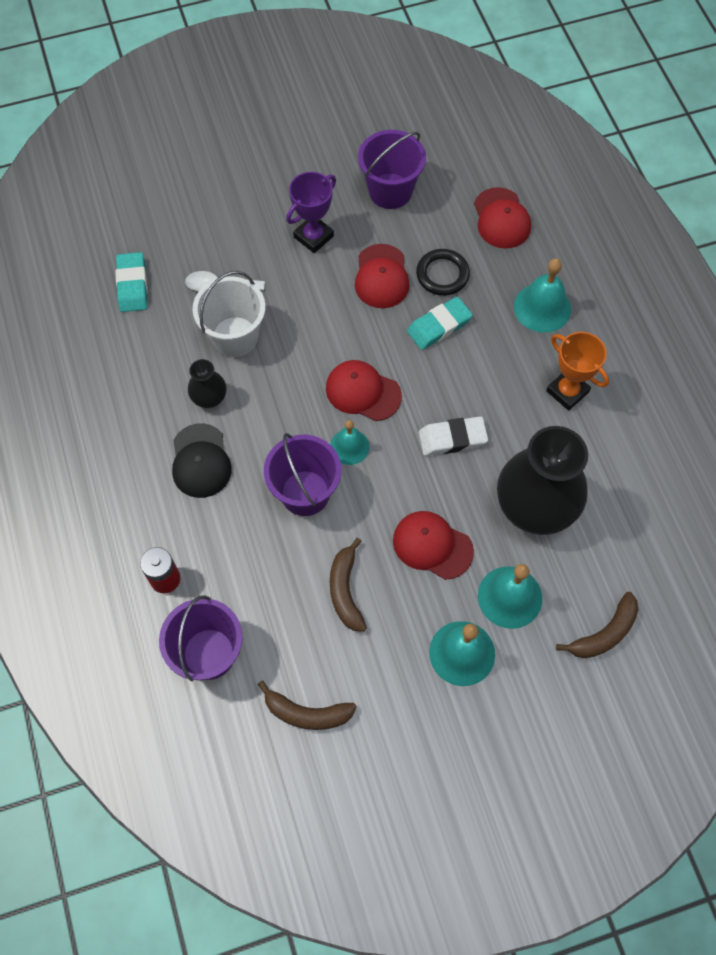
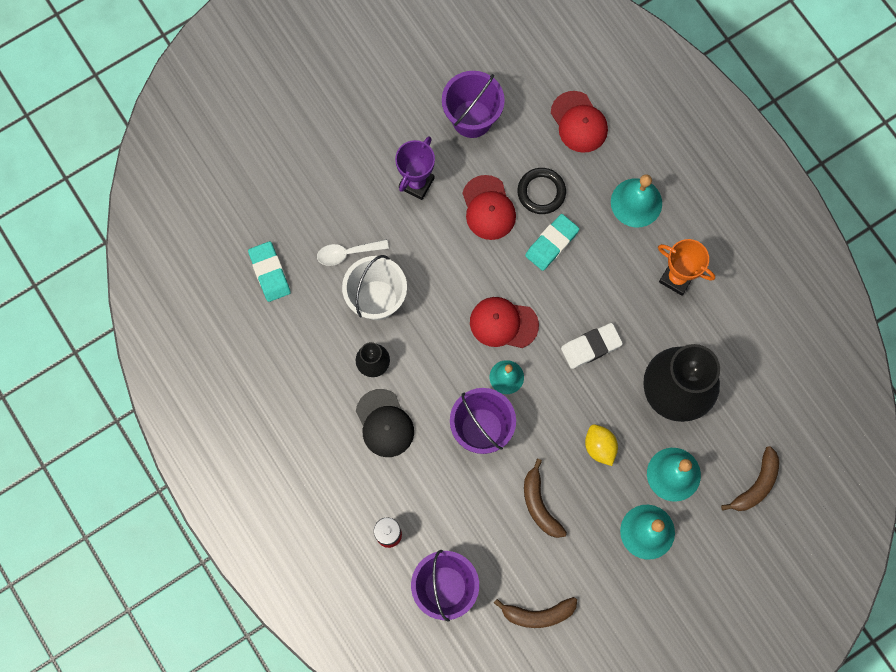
camera: 15 degrees left, 10 degrees up
(432, 545) = (599, 447): red cap -> yellow lemon

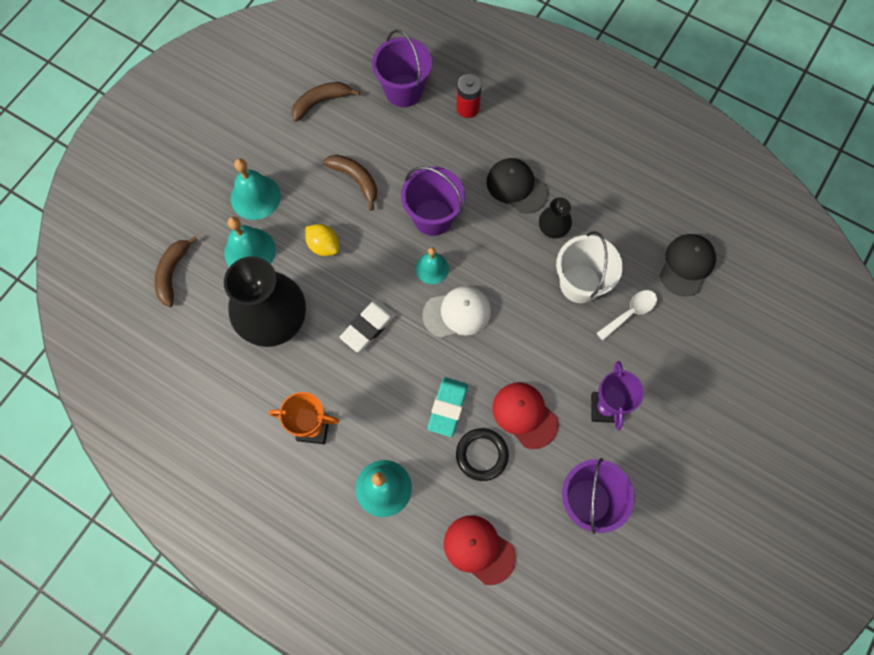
camera: 155 degrees right, 5 degrees down
(270, 273) = (687, 265): turquoise eraser -> black cap
(503, 323) = (457, 313): red cap -> white cap

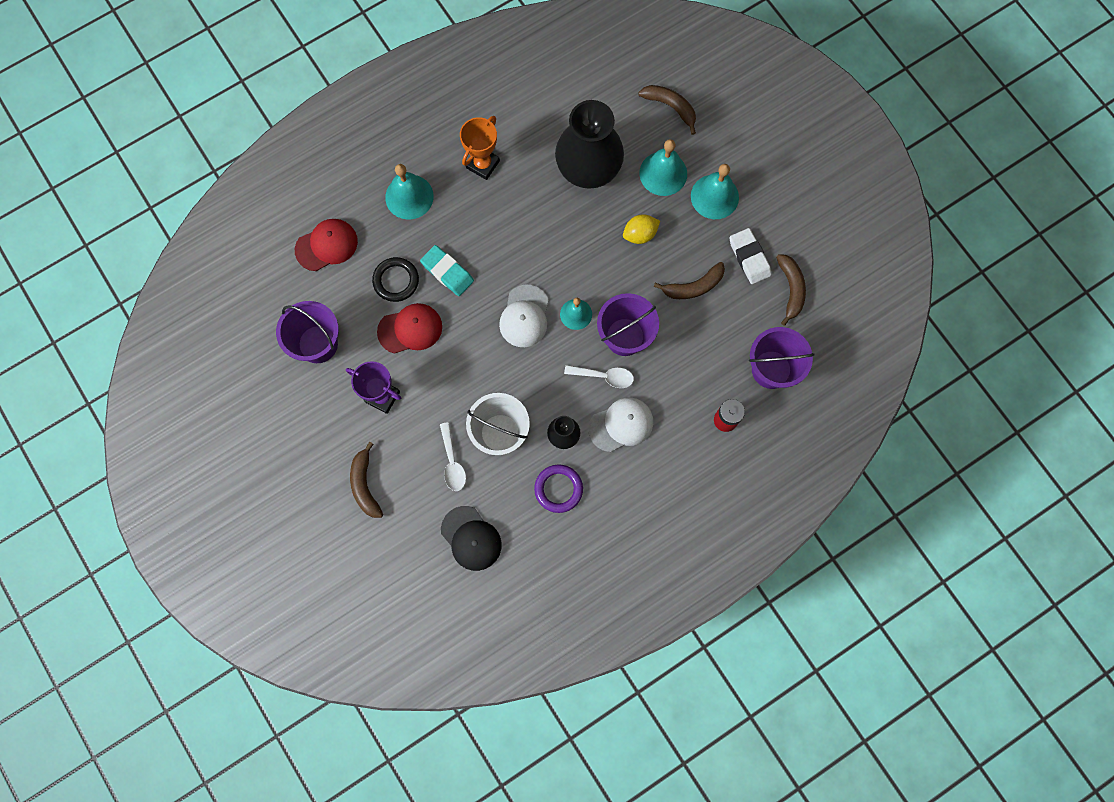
camera: 115 degrees right, 5 degrees up
(368, 327) = (547, 239): white eraser -> white eraser (749, 258)
(479, 219) = (604, 376): none -> white spoon
(516, 187) = (621, 425): black cap -> white cap
(602, 213) = (558, 489): none -> purple ring
(696, 381) = (365, 485): none -> brown banana

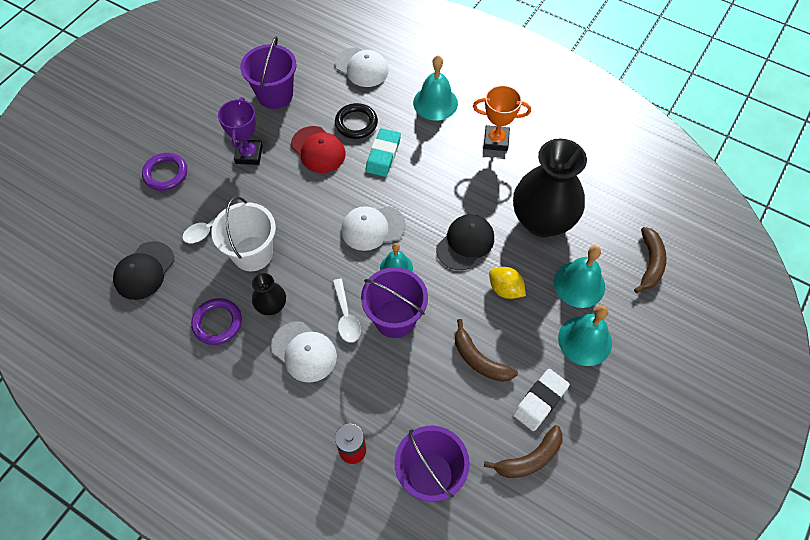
camera: 65 degrees right, 15 degrees down
(326, 245) = (362, 67): red cap -> white cap
(365, 485) = (166, 173): brown banana -> purple ring
(579, 244) = (465, 243): none -> black cap

